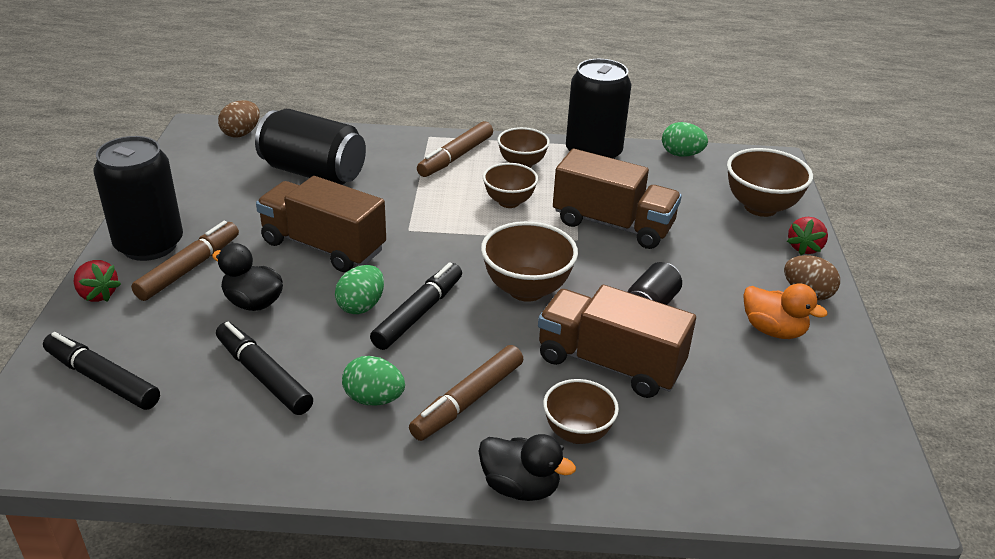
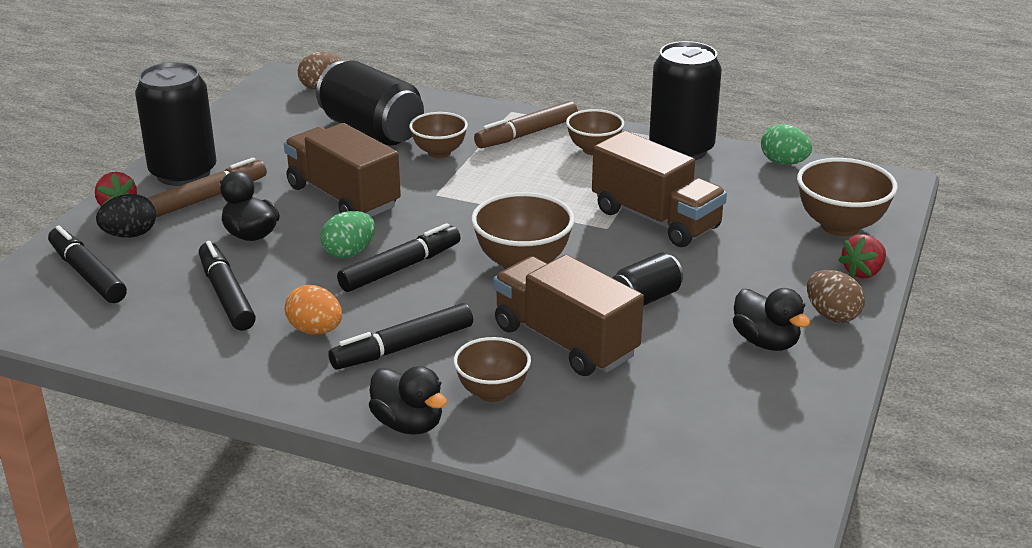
camera: 20 degrees right, 5 degrees down
(127, 324) = (130, 235): none -> black egg
(374, 399) = (315, 330): green egg -> orange egg
(468, 400) = (403, 347): brown marker -> black marker
(509, 202) = (556, 183): brown bowl -> brown bowl (439, 152)
(773, 330) = (766, 342): orange duck -> black duck

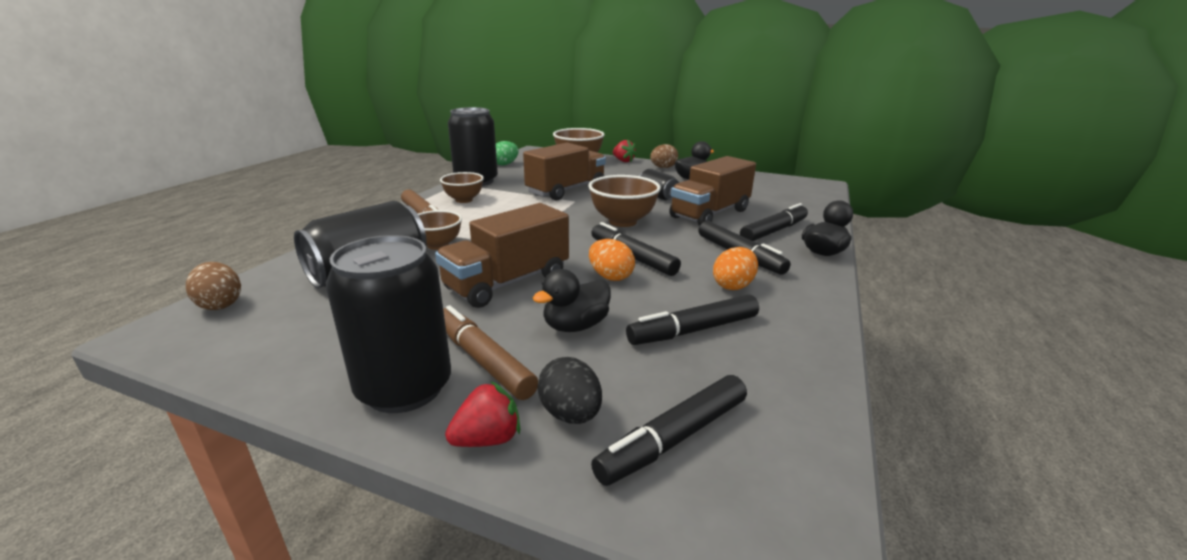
camera: 90 degrees left, 5 degrees down
(349, 253) = (610, 277): green egg -> orange egg
(492, 392) = (773, 231): brown bowl -> black marker

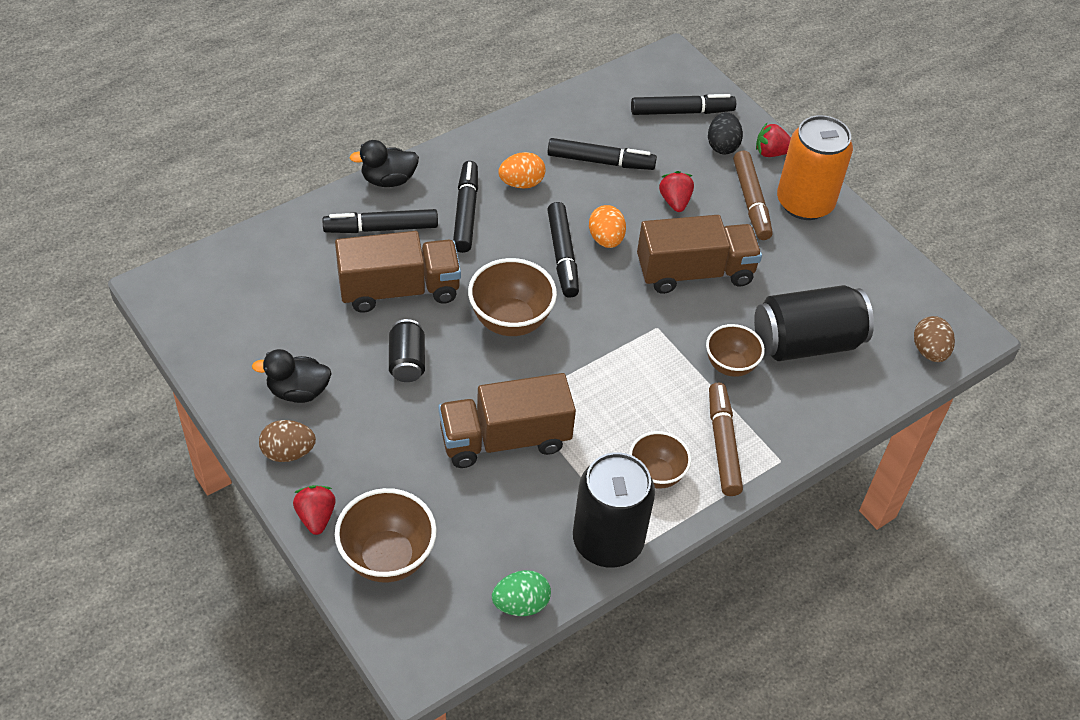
camera: 150 degrees left, 25 degrees up
(404, 388) = (804, 203): black can -> orange can
(575, 326) = (675, 201): black duck -> red strawberry

